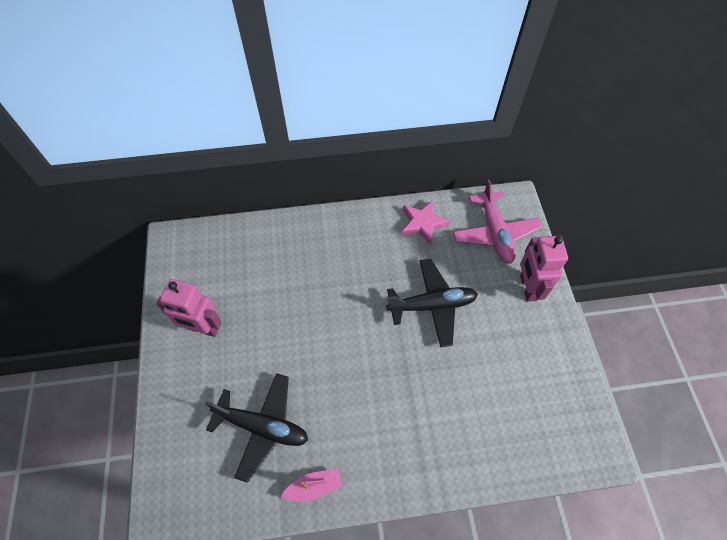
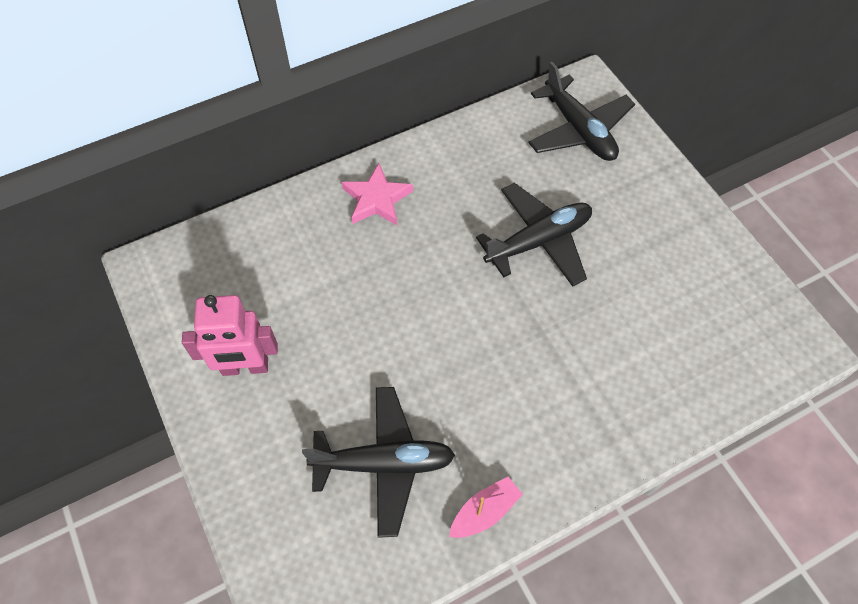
camera: 20 degrees left, 0 degrees up
(423, 223) = (483, 144): pink star -> pink star (377, 199)
(495, 233) = (578, 130): pink plane -> black plane
(527, 288) = (646, 183): pink robot -> none

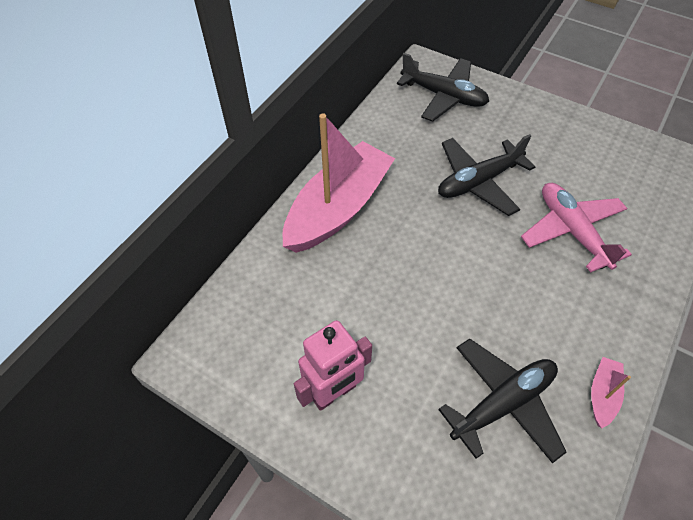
camera: 30 degrees left, 5 degrees down
(377, 199) = (338, 208): pink star -> pink boat
(538, 241) = (478, 182): black plane -> black plane turned 150 degrees counterclockwise
(594, 342) = (572, 231): none -> pink plane

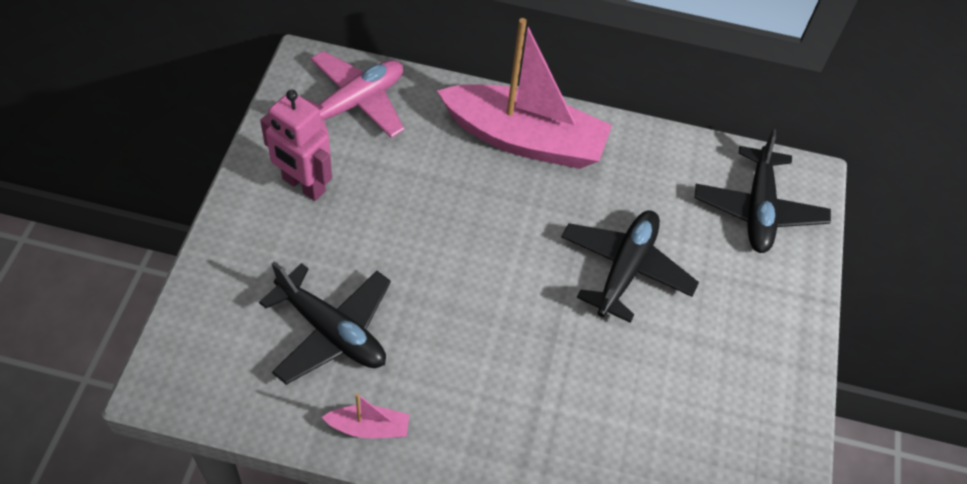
camera: 65 degrees right, 0 degrees up
(478, 182) = (625, 269): black plane -> black plane turned 75 degrees clockwise
(572, 231) = (589, 381): pink plane -> pink plane (355, 103)

